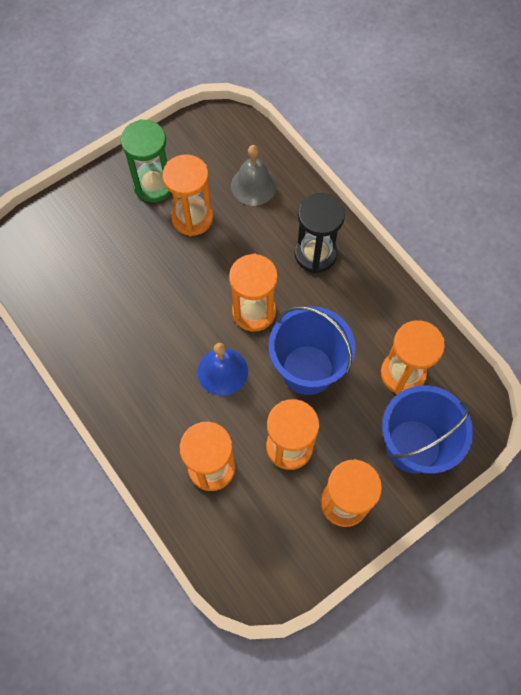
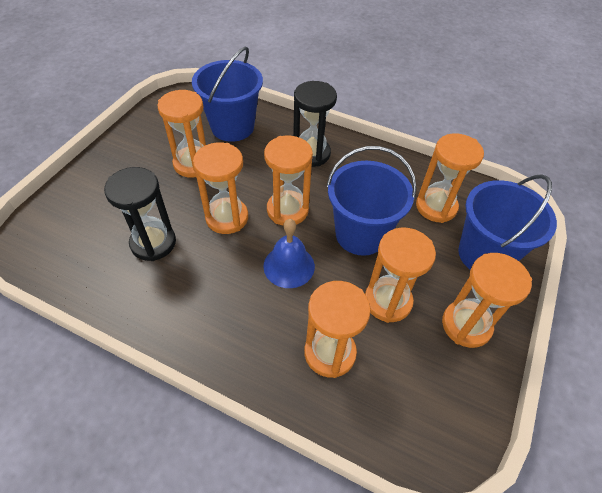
camera: 30 degrees left, 15 degrees down
(118, 293) = (153, 243): none -> black hourglass
(154, 185) = (145, 153): green hourglass -> none
(194, 295) = (227, 217): none -> orange hourglass
(253, 185) = (232, 127): grey bell -> blue bucket

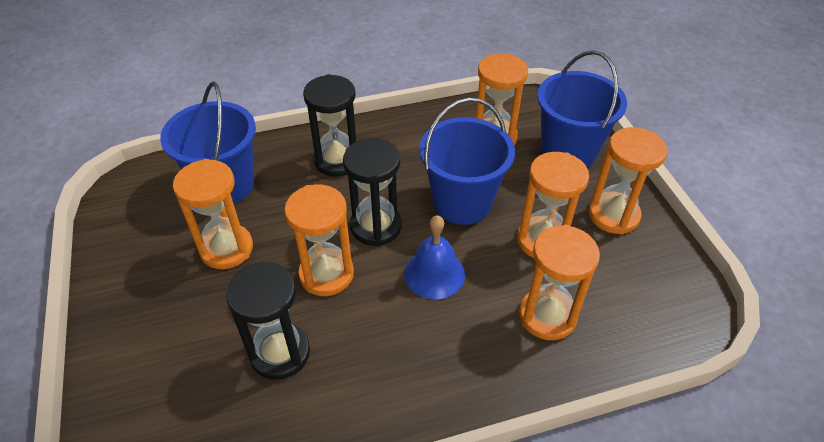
camera: 40 degrees left, 5 degrees down
(287, 210) = (376, 226): orange hourglass -> black hourglass

